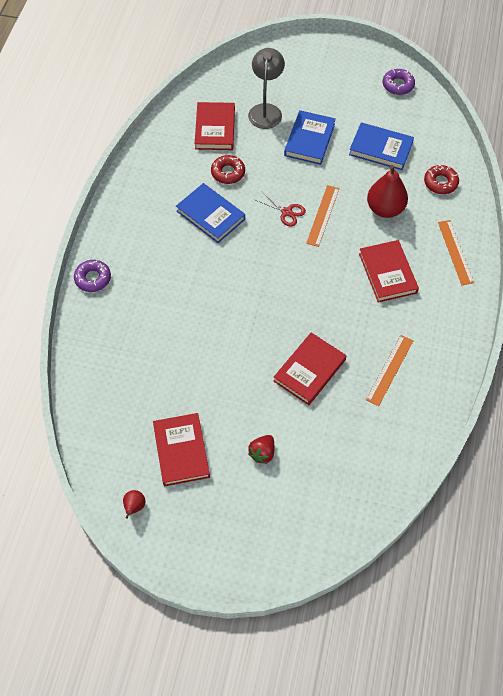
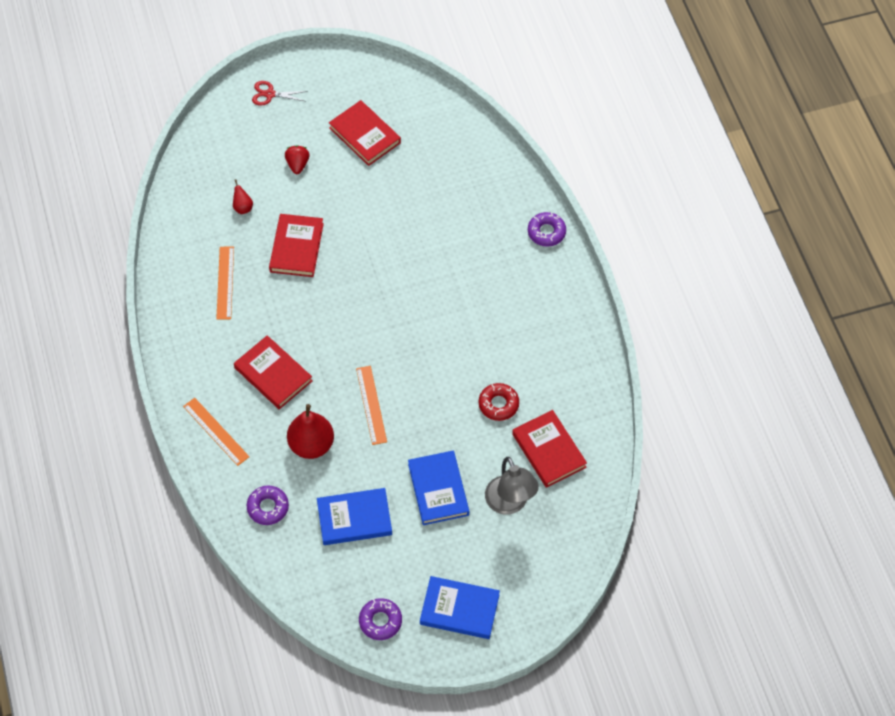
camera: 150 degrees right, 0 degrees up
(134, 507) = (373, 82): red pear -> red pear (243, 207)
(210, 215) = (483, 348): blue book -> blue book (459, 609)
(286, 212) = (410, 390): red scissors -> red scissors (270, 94)
(440, 183) = (268, 507): red donut -> purple donut

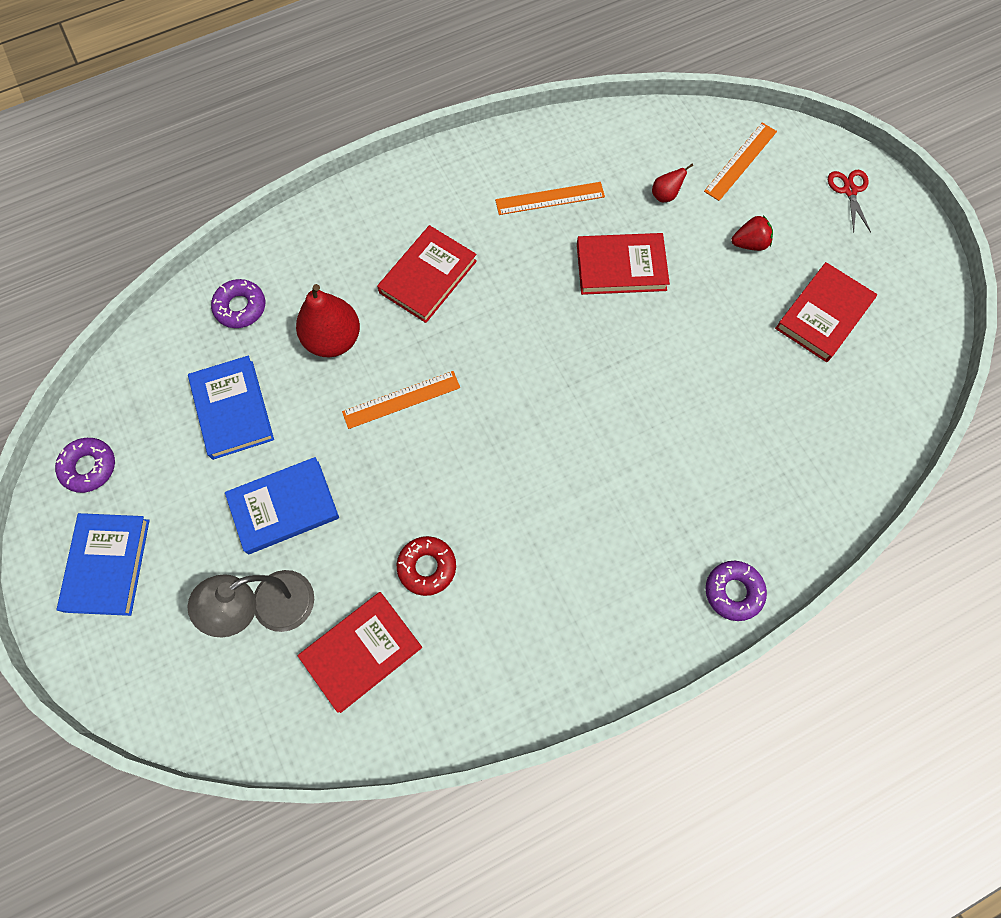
camera: 80 degrees right, 10 degrees up
(216, 431) = (339, 231): orange ruler -> orange ruler (740, 161)

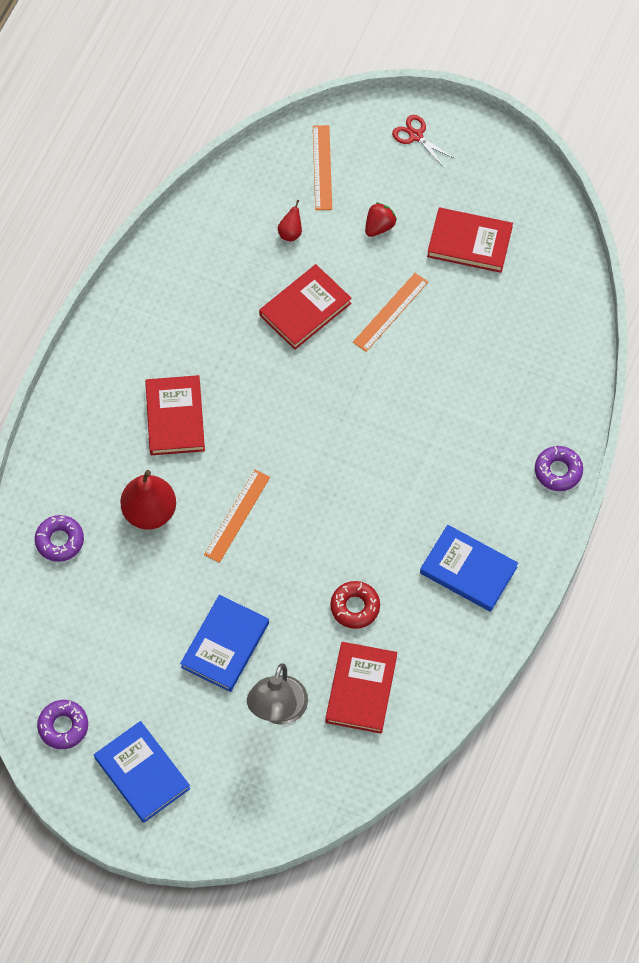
camera: 40 degrees left, 5 degrees down
(233, 409) = (126, 612): blue book -> blue book (468, 570)
(550, 198) = (210, 295): orange ruler -> orange ruler (390, 312)
(823, 315) = (469, 243): red book -> red book turned 75 degrees counterclockwise

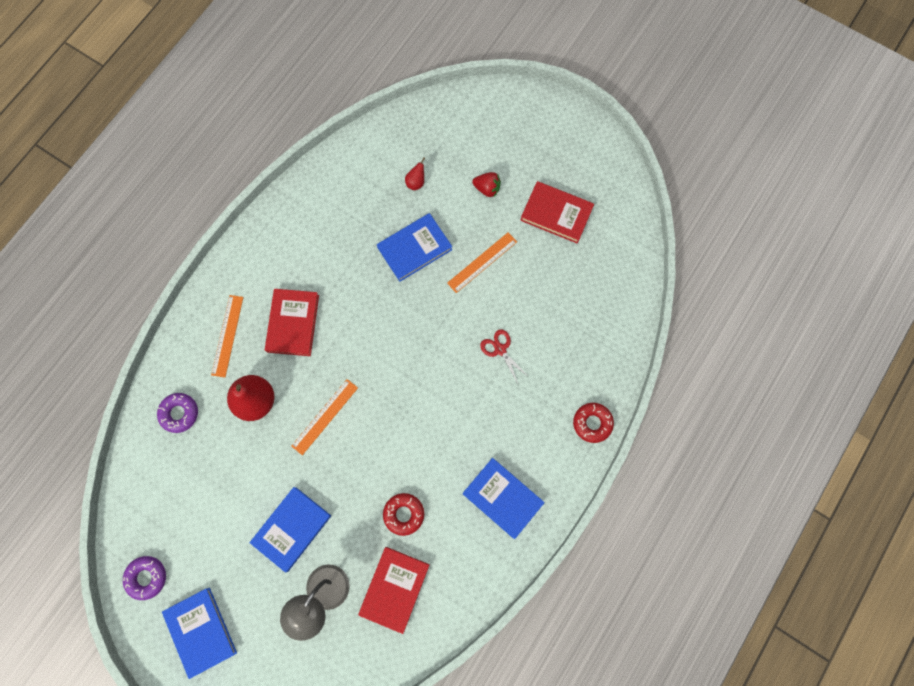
camera: 10 degrees right, 10 degrees up
(305, 309) = (415, 249): red book -> blue book
(322, 167) = (451, 132): orange ruler -> orange ruler (227, 335)
(379, 226) = (487, 188): red strawberry -> red strawberry turned 60 degrees clockwise
(416, 136) = (530, 118): red scissors -> red scissors (500, 349)
(558, 471) = (592, 423): purple donut -> red donut

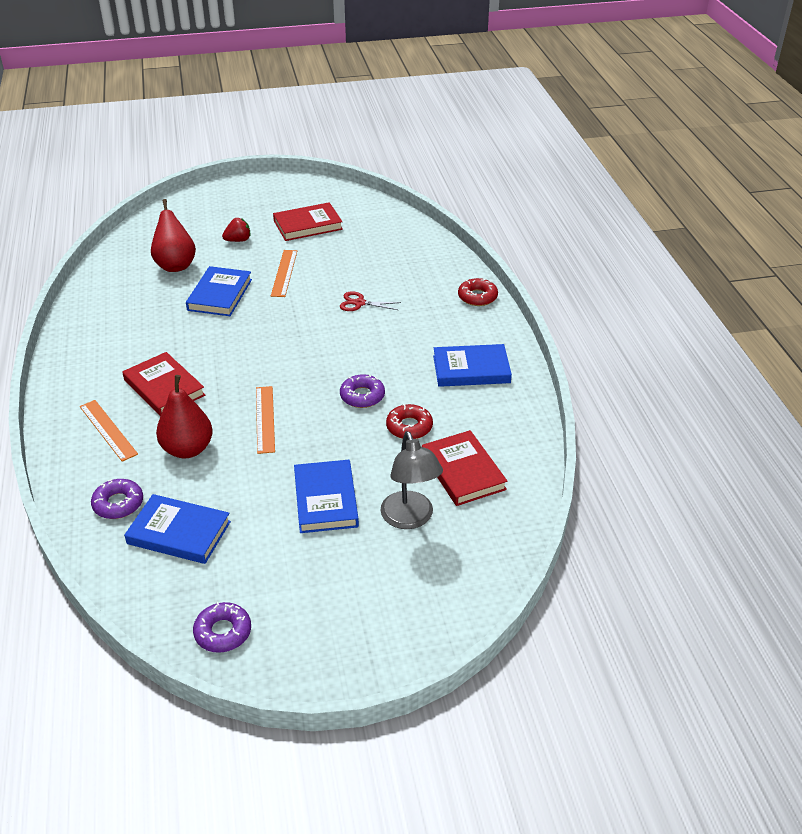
camera: 45 degrees left, 35 degrees down
(201, 631) = (329, 626): blue book -> blue book (179, 532)
(404, 454) = (362, 396): none -> purple donut
(416, 182) = (175, 265): red pear -> red pear, size x2.14

